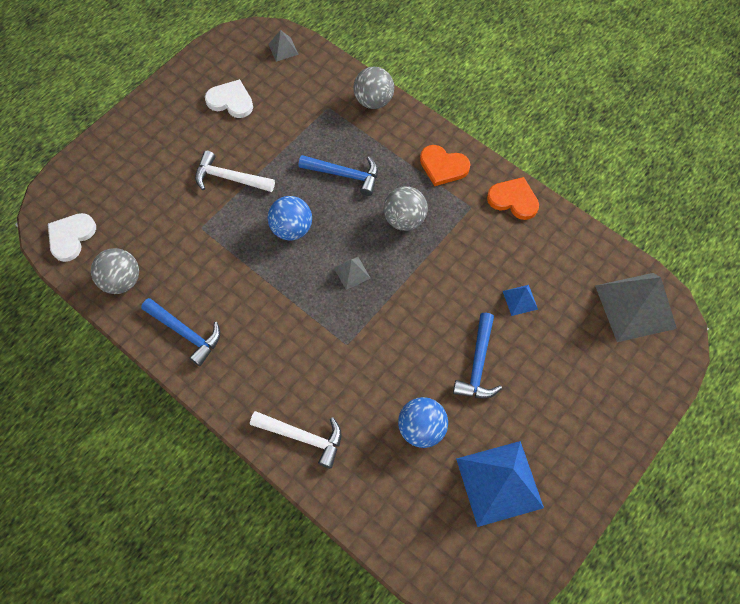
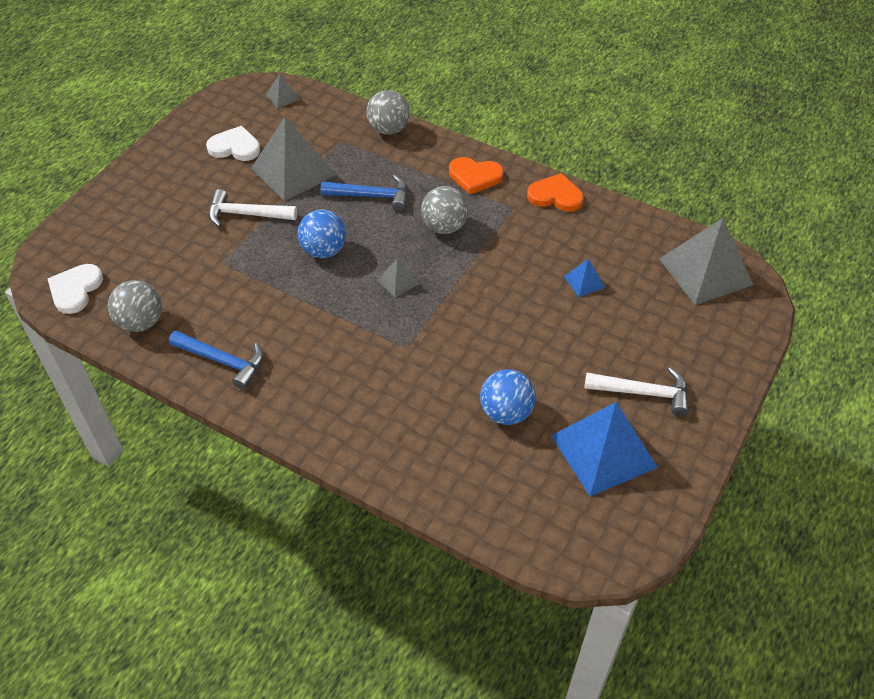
camera: 10 degrees left, 15 degrees down
(279, 136) = (293, 171): none -> grey pyramid
(303, 437) = (376, 440): white hammer -> white hammer (643, 393)
(478, 364) = (554, 345): blue hammer -> none

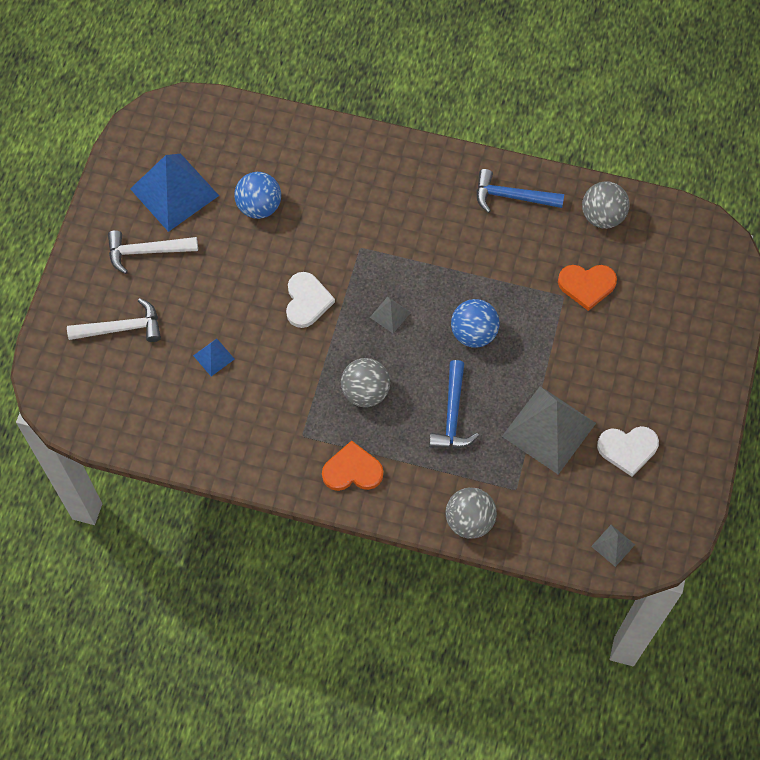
camera: 165 degrees right, 15 degrees up
(75, 290) = (681, 234): white heart -> white heart (307, 301)
(246, 214) = (570, 359): white hammer -> white hammer (122, 328)
(371, 196) = (452, 415): blue hammer -> blue hammer turned 75 degrees counterclockwise
(555, 196) = (260, 463): orange heart -> orange heart (587, 285)
(705, 271) = (96, 398): grey pyramid -> none

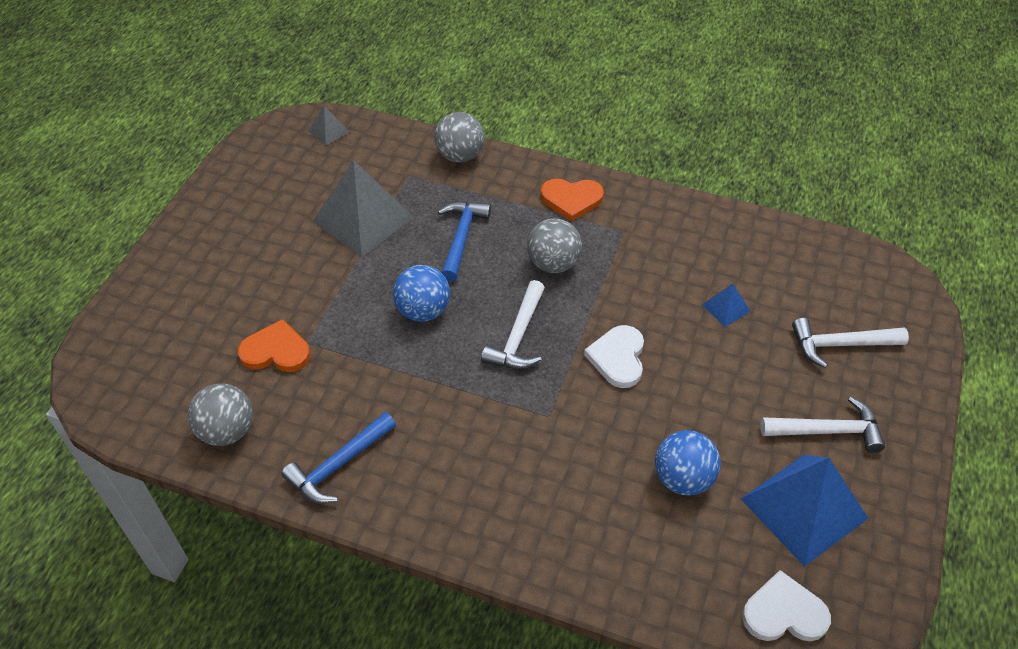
camera: 175 degrees left, 15 degrees down
(390, 314) = (518, 337): grey pyramid -> white hammer
(512, 197) = (338, 465): blue hammer -> blue hammer turned 120 degrees clockwise
(628, 449) = (287, 198): white heart -> white heart (784, 612)

